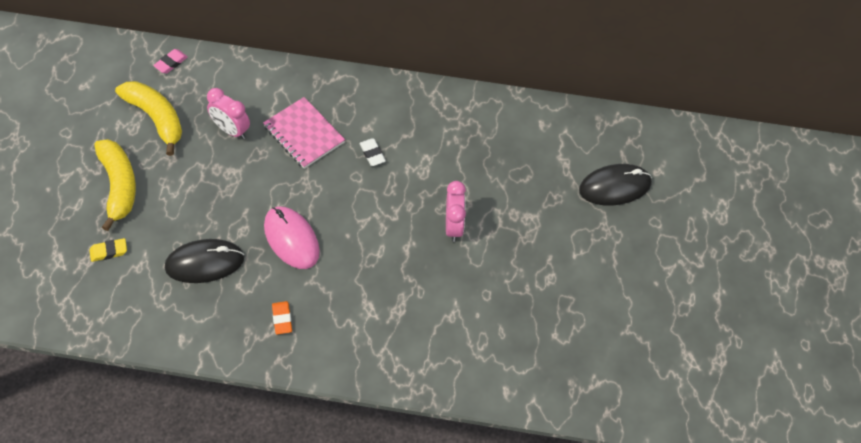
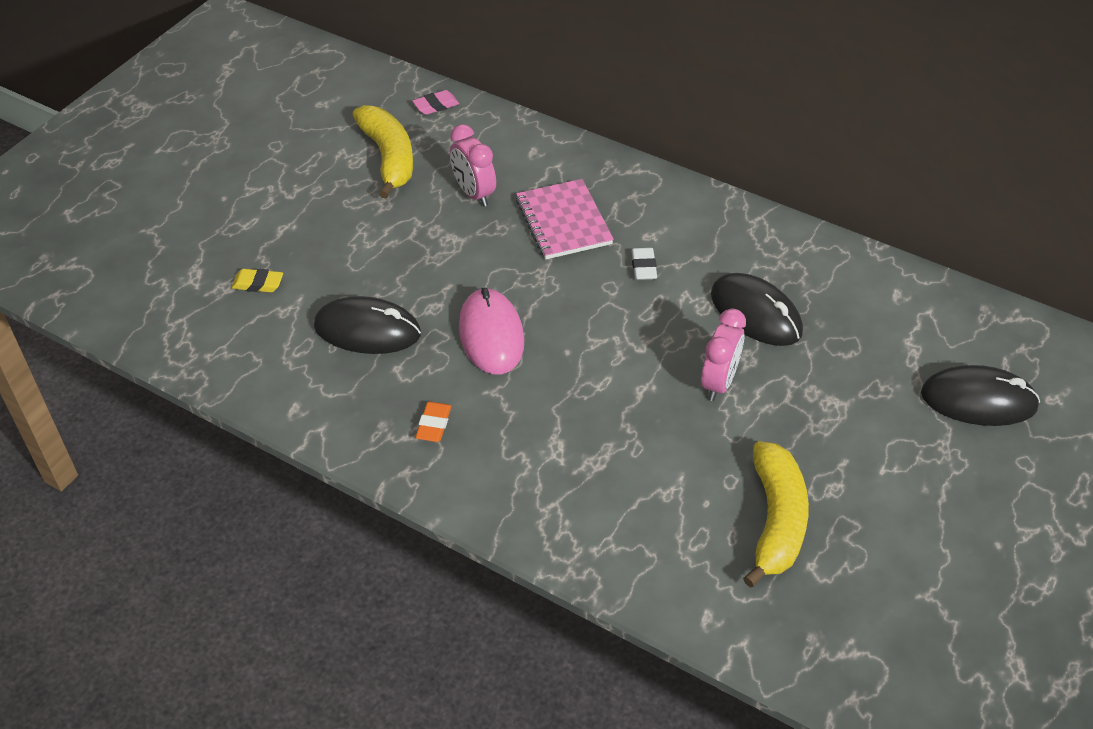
camera: 25 degrees right, 10 degrees down
(119, 186) = (307, 217): yellow banana -> yellow banana (776, 521)
(458, 167) = (756, 313): none -> black mouse

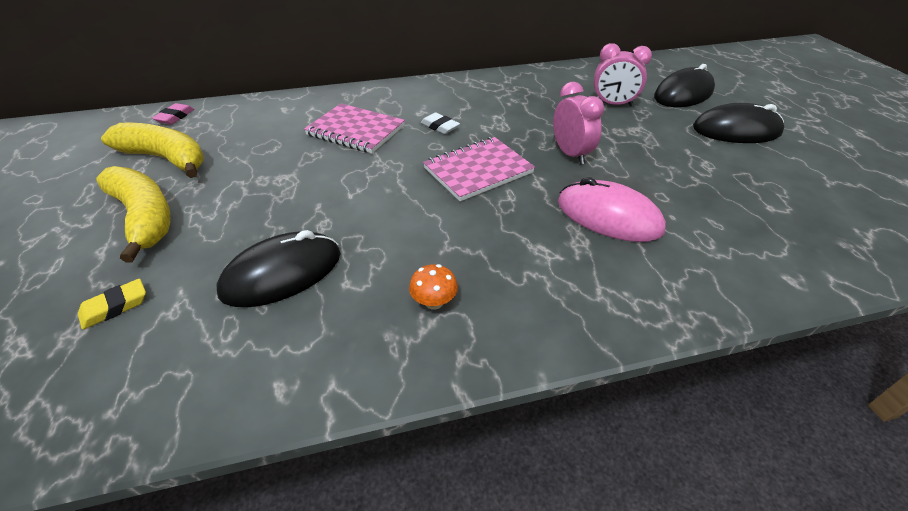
camera: 45 degrees left, 5 degrees down
(434, 425) = (434, 302): orange eraser -> orange mushroom
(474, 193) = (268, 146): pink clock -> pink clock (613, 104)
(491, 335) = (394, 214): pink mouse -> pink mouse (608, 216)
(610, 340) = (478, 170): none -> pink notebook
(756, 313) = (533, 115): black mouse -> black mouse (736, 130)
(776, 521) = (716, 199): yellow banana -> yellow banana (144, 218)

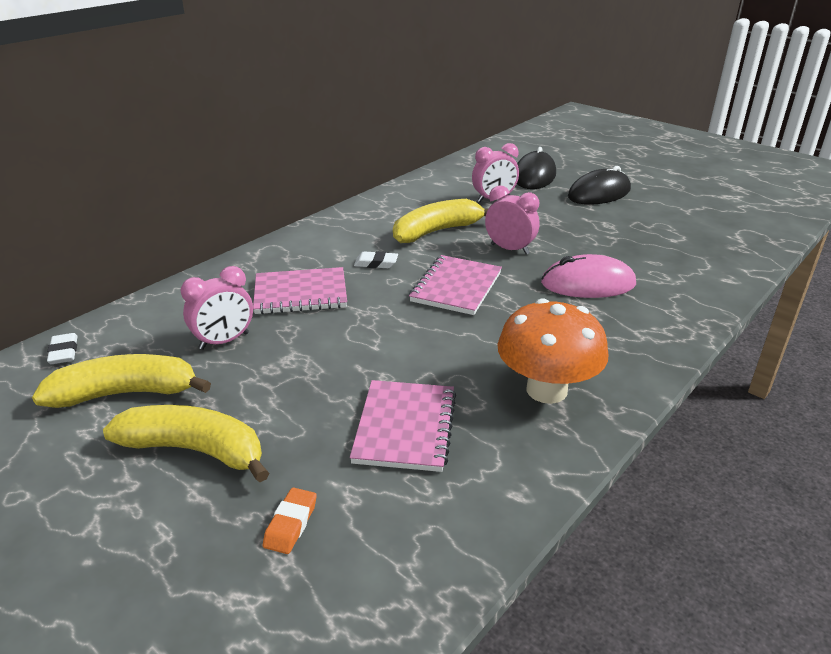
camera: 35 degrees left, 10 degrees down
(115, 307) = (291, 524): yellow eraser -> orange eraser
(175, 117) = (64, 352): pink eraser -> white eraser
(263, 146) = (224, 341): none -> pink clock
(282, 273) = (405, 427): black mouse -> pink notebook
(434, 302) = (546, 390): orange mushroom -> orange mushroom, size x2.46
(524, 116) = (437, 231): none -> yellow banana

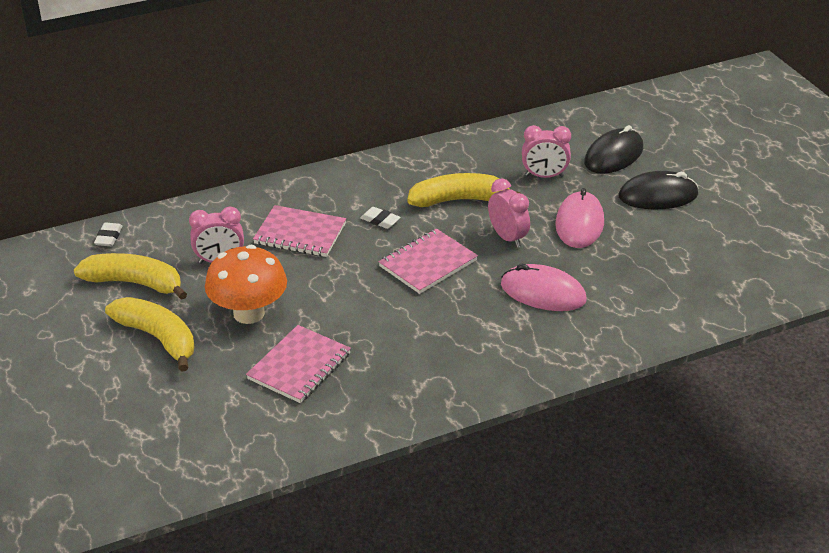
camera: 25 degrees right, 5 degrees up
(291, 524) = (188, 403): orange eraser -> none
(546, 390) = (420, 372): orange mushroom -> orange mushroom (249, 313)
(559, 225) = (579, 223): none -> pink mouse

